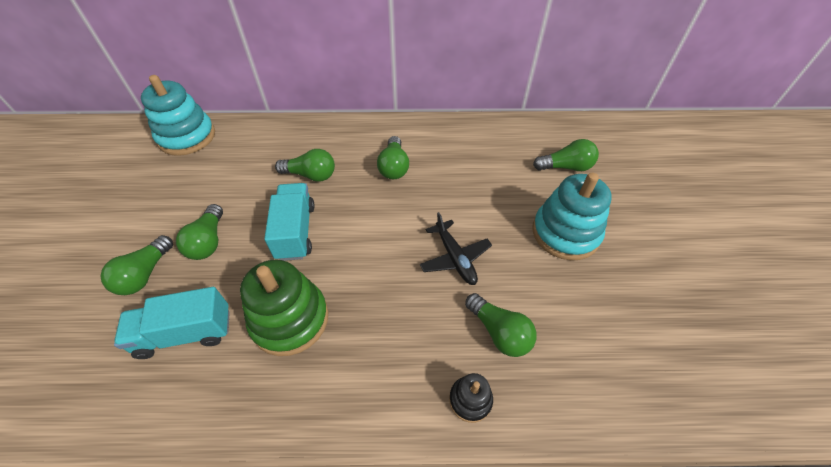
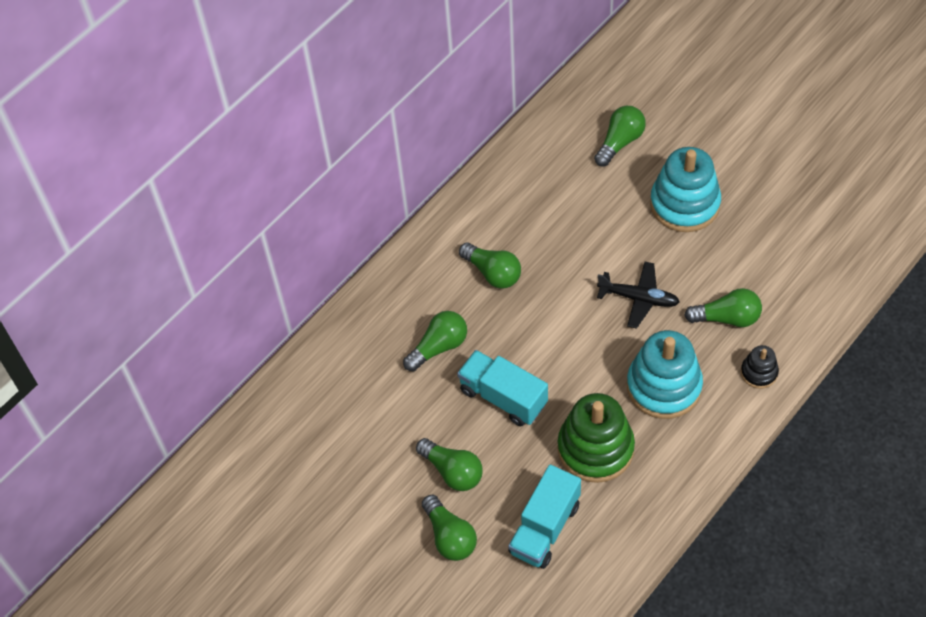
camera: 45 degrees left, 5 degrees up
(187, 137) = (267, 429): turquoise stacking toy -> turquoise stacking toy (664, 386)

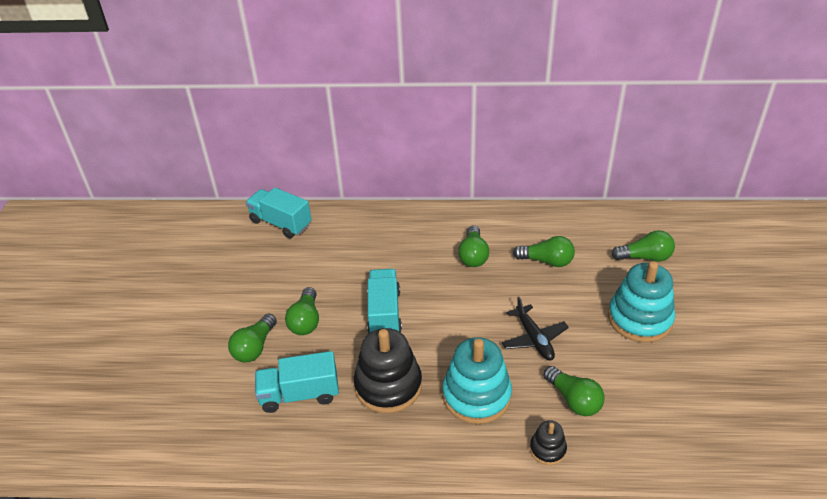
camera: 50 degrees right, 15 degrees down
(278, 415) = (281, 223): none -> turquoise truck
(439, 347) = (392, 262): green light bulb -> green light bulb (546, 261)
(595, 448) = (388, 386): green stacking toy -> black stacking toy

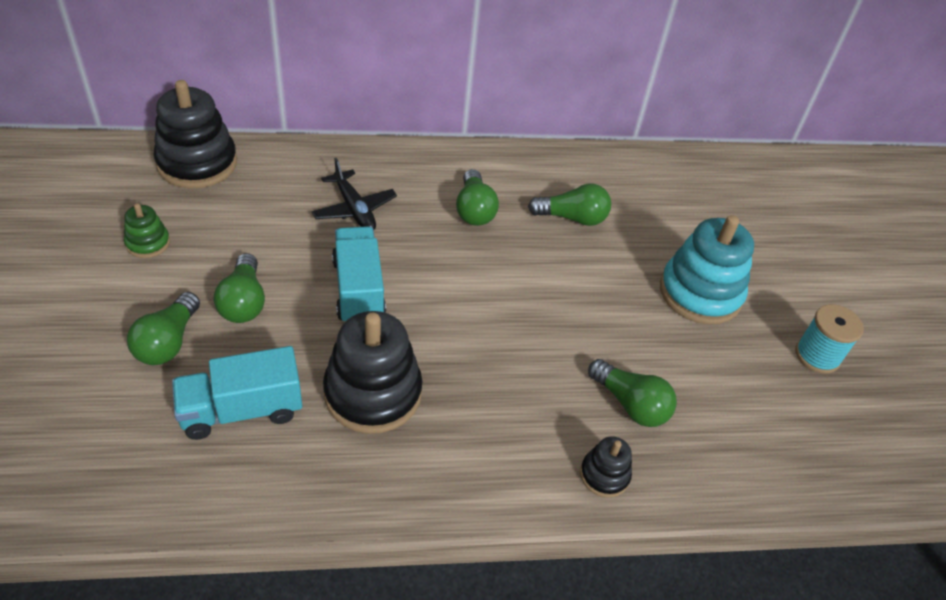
camera: 15 degrees left, 5 degrees up
(245, 279) = (148, 243): none -> green stacking toy
(281, 223) = (197, 163): turquoise truck -> black stacking toy
(476, 395) = (499, 403): turquoise stacking toy -> none
(534, 339) = (568, 322): black plane -> black plane (354, 209)
(645, 257) = (696, 213): green light bulb -> none
(727, 368) = (817, 356): none -> turquoise spool

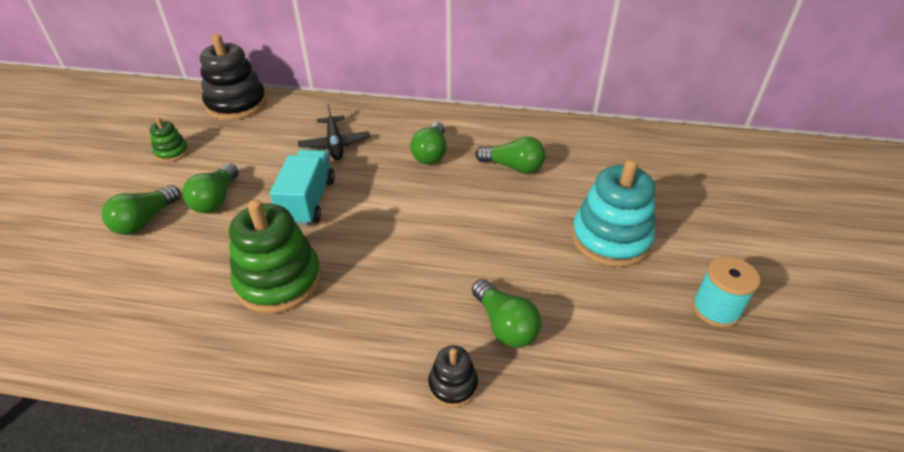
camera: 20 degrees right, 5 degrees down
(242, 410) = (169, 278): turquoise truck -> none
(373, 393) = (279, 281): black stacking toy -> green stacking toy

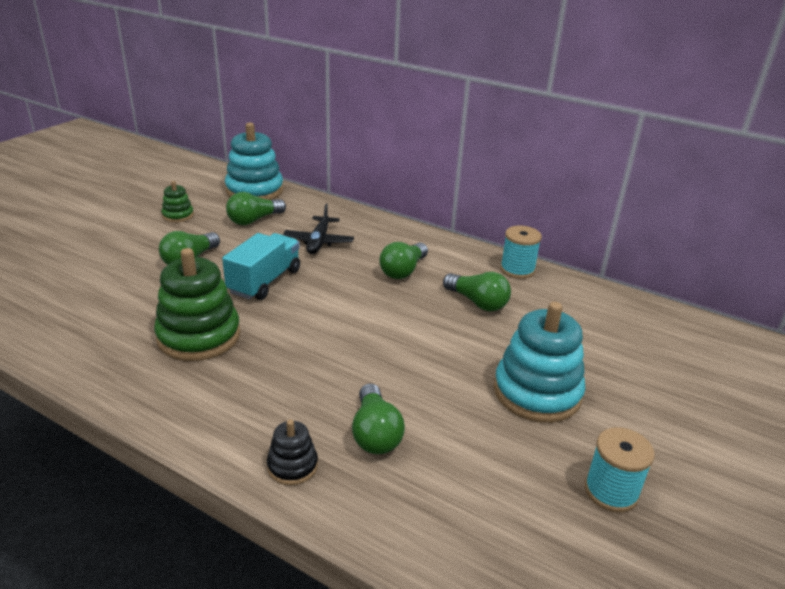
camera: 20 degrees right, 10 degrees down
(145, 221) = (124, 261): green light bulb -> green light bulb (254, 220)
(236, 104) = (254, 191): black stacking toy -> turquoise stacking toy
(526, 126) = (517, 270): none -> turquoise spool

